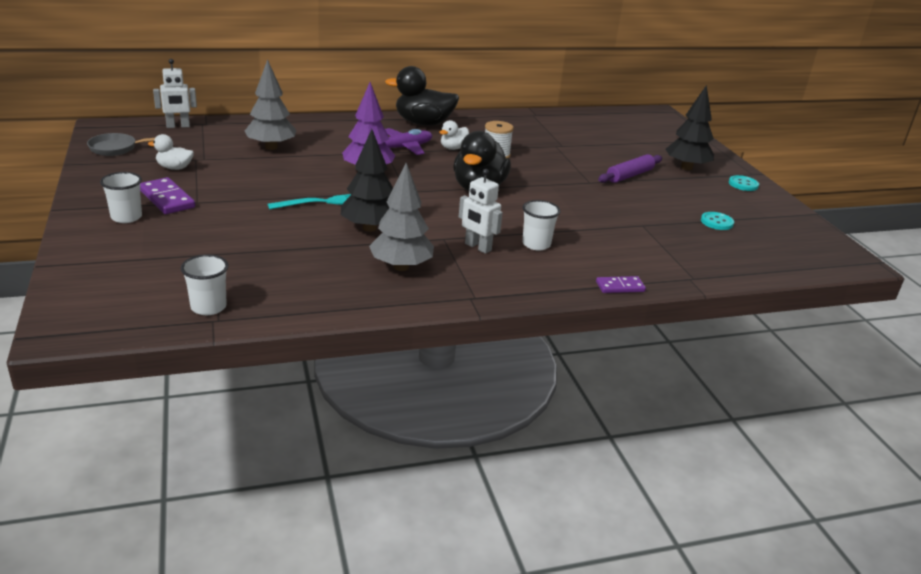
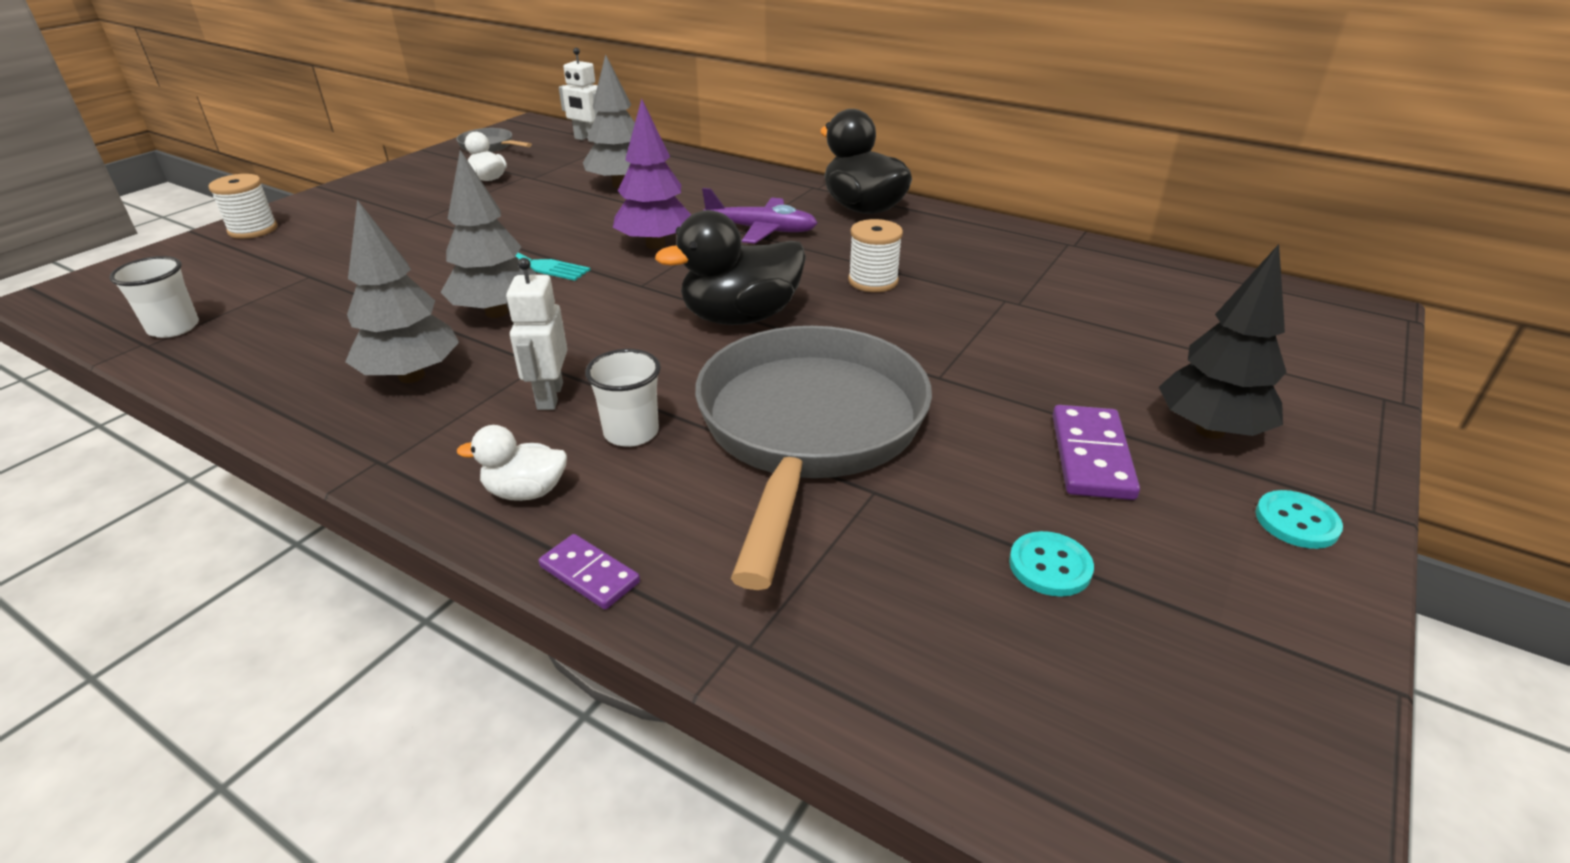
camera: 50 degrees right, 5 degrees up
(91, 248) = (253, 230): none -> white spool
(126, 217) = (341, 212): white cup -> none
(167, 199) = (410, 206): purple domino -> purple domino (1091, 456)
(369, 228) = (497, 312): black tree -> grey tree
(453, 148) = (831, 252): white duck -> white duck (526, 491)
(587, 216) = (809, 429): none -> grey pan
(629, 175) = (1043, 396): purple rolling pin -> none

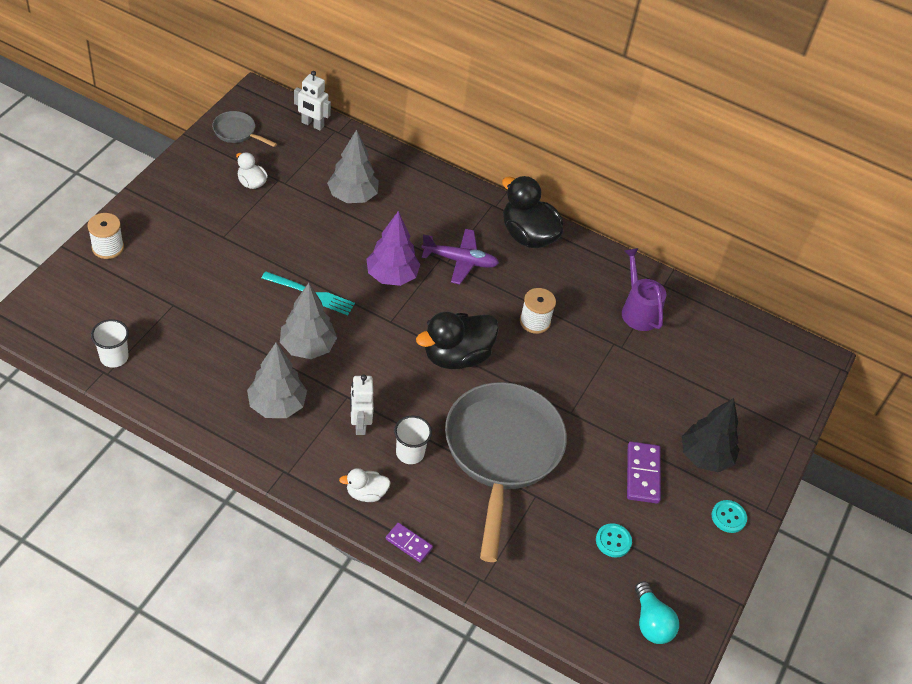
camera: 10 degrees left, 15 degrees up
(1039, 268) = (638, 310): none -> purple watering can
(1181, 739) = (651, 622): none -> turquoise light bulb

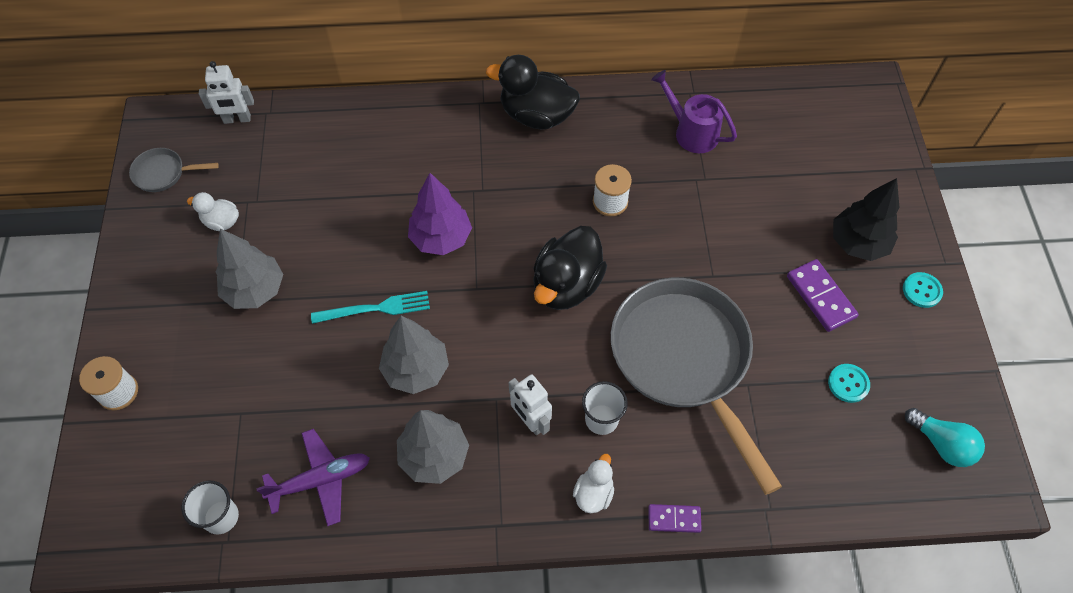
camera: 25 degrees left, 10 degrees up
(353, 196) = (337, 175): grey tree -> grey tree (255, 290)
(366, 493) = (593, 493): white duck -> white duck turned 150 degrees clockwise
(460, 260) = (494, 180): purple plane -> purple plane (321, 480)

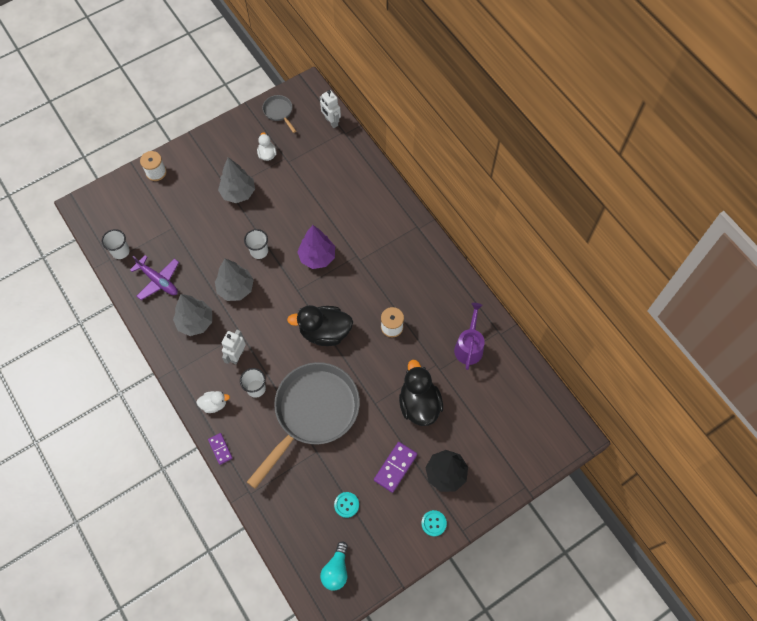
camera: 60 degrees right, 5 degrees up
(376, 308) = (259, 251): turquoise fork -> white cup
(536, 115) = (427, 259): black duck -> black duck (419, 404)

